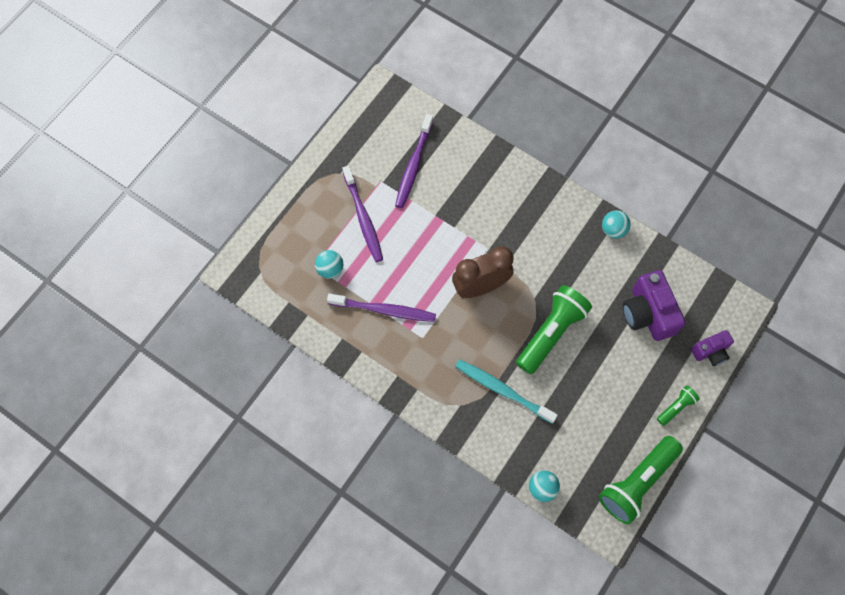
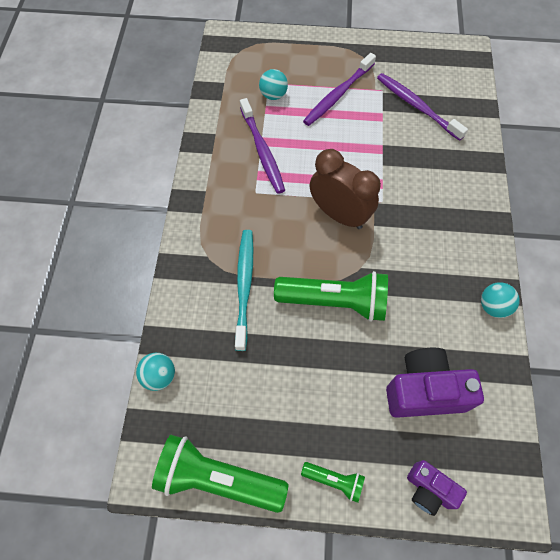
camera: 60 degrees right, 5 degrees down
(413, 166) = (416, 106): purple toothbrush -> purple toothbrush turned 60 degrees clockwise
(647, 314) = (424, 391): purple camera -> purple camera turned 45 degrees clockwise

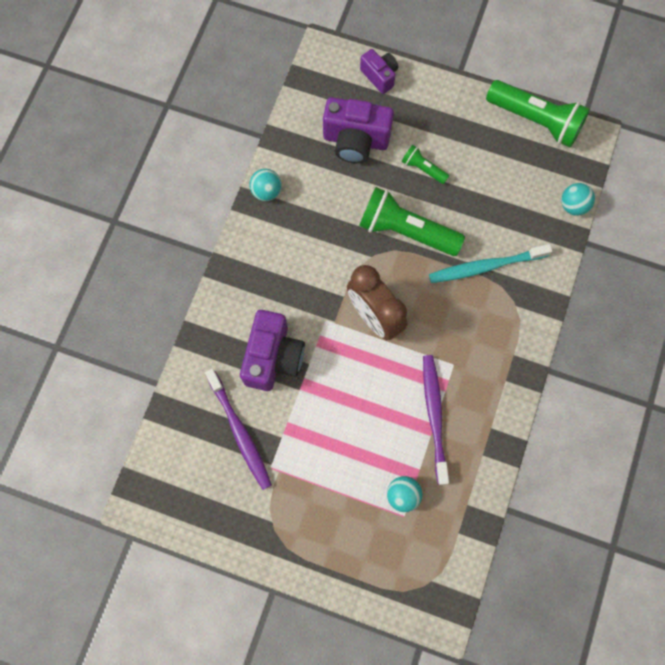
camera: 165 degrees left, 10 degrees up
(244, 285) = (485, 266): turquoise toothbrush -> turquoise toothbrush turned 60 degrees clockwise
(334, 480) = (448, 98): green flashlight -> green flashlight (423, 169)
(337, 95) = (326, 474): purple toothbrush -> none
(415, 162) = (273, 357): none -> purple camera

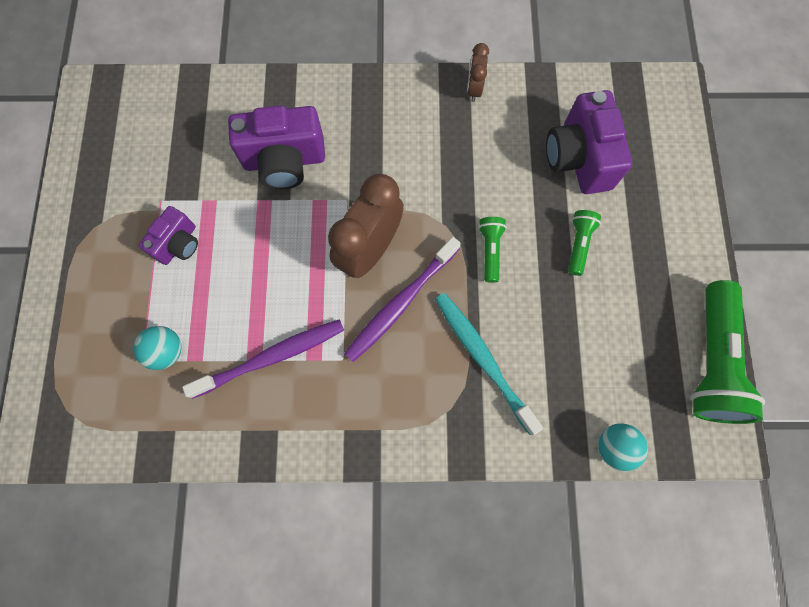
camera: 70 degrees right, 0 degrees up
(240, 433) = (190, 158): purple toothbrush -> purple toothbrush (400, 304)
(266, 191) = (474, 89): turquoise ball -> brown clock
(379, 76) = (674, 157): purple camera -> purple camera (178, 244)
(406, 231) = (490, 250): green flashlight -> green flashlight, size x0.49

